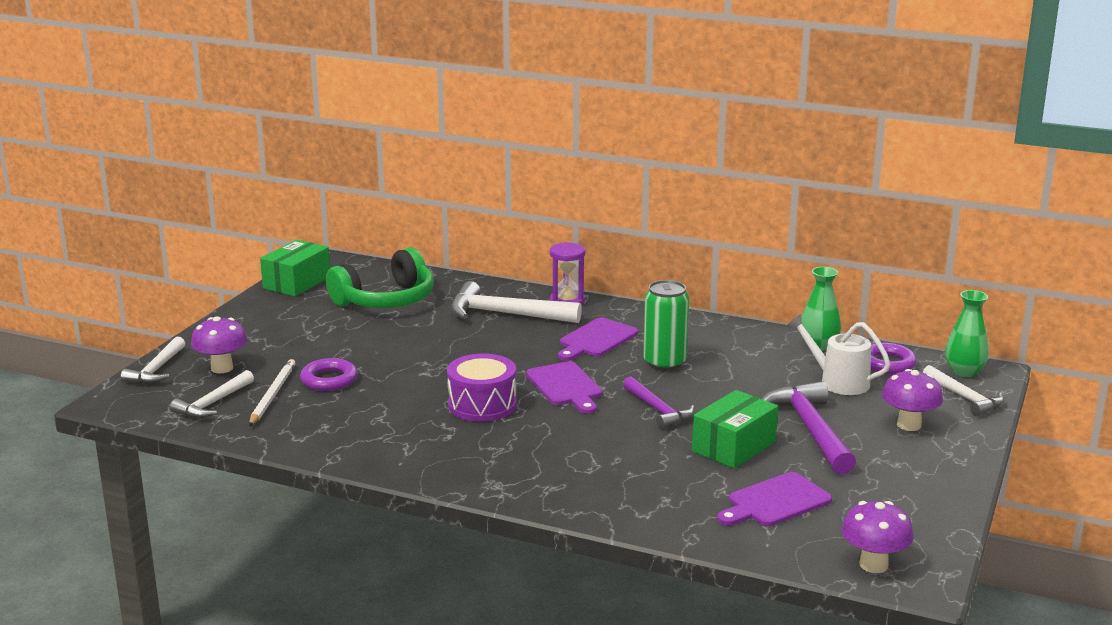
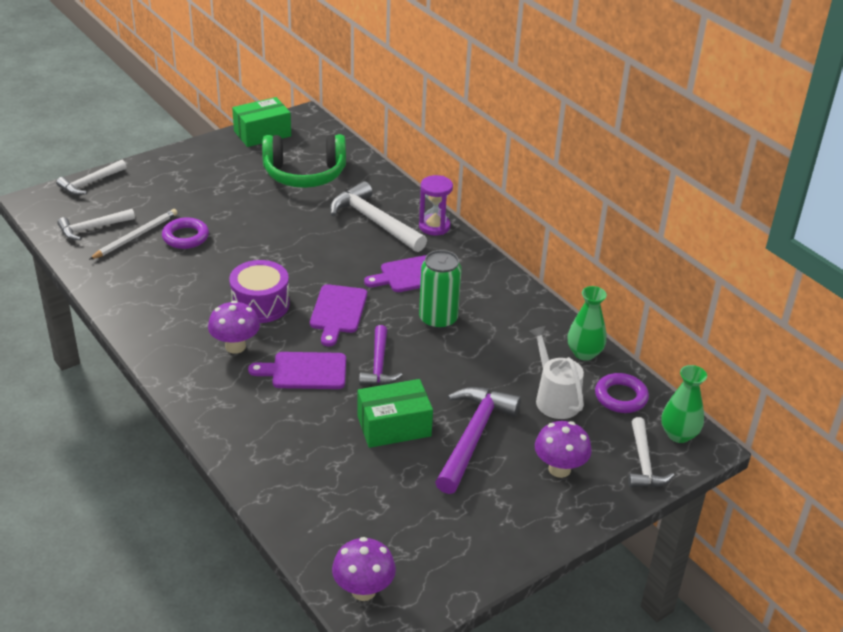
camera: 30 degrees right, 15 degrees up
(222, 368) = (130, 198): purple mushroom -> purple mushroom (235, 346)
(775, 502) = (362, 494): purple cutting board -> purple cutting board (304, 371)

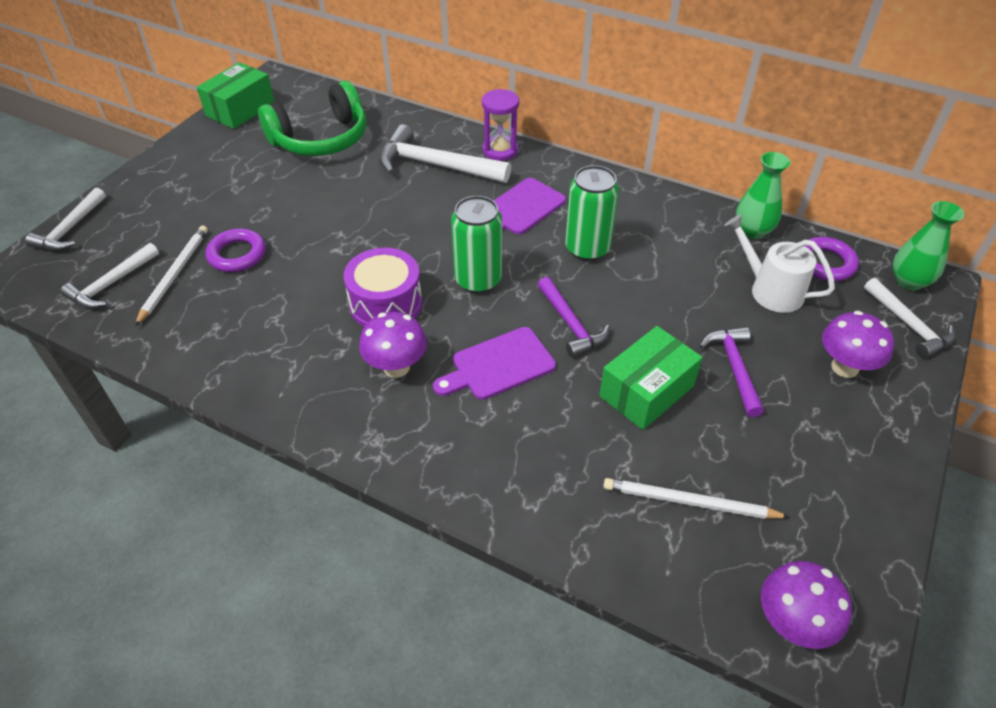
camera: 25 degrees left, 10 degrees up
(338, 312) = (478, 280): purple cutting board -> green can
(360, 500) = (689, 502): none -> white pencil
(473, 437) = (734, 368): purple hammer -> purple hammer, size x0.62

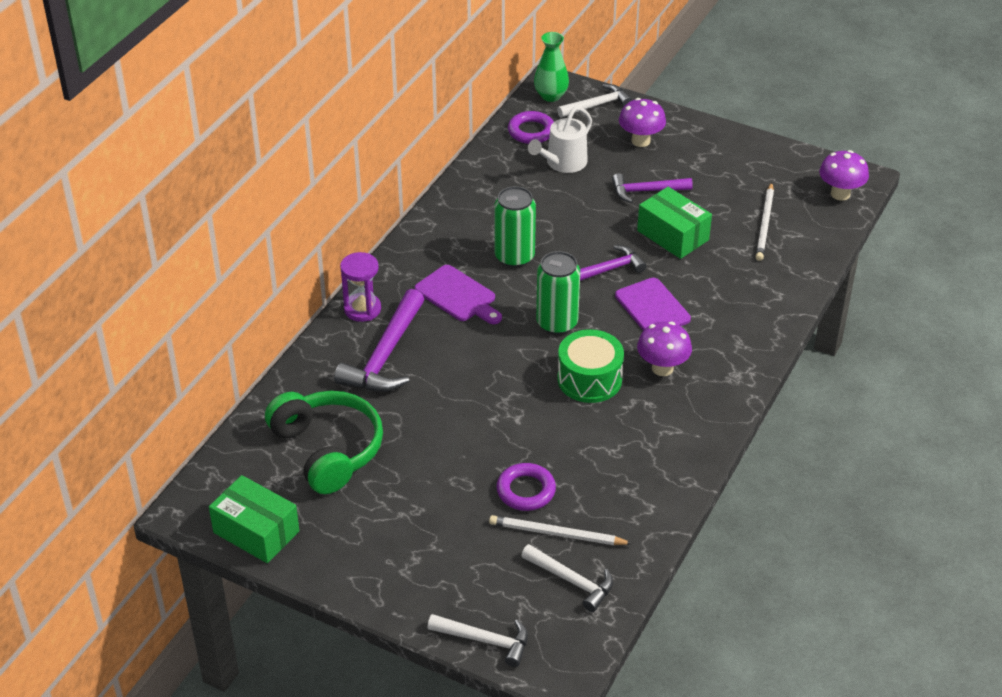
camera: 90 degrees left, 5 degrees down
(386, 304) = (589, 379): purple drum -> green drum
(435, 165) = (385, 355): white hammer -> purple hammer
(753, 231) = (491, 162): green vase -> none

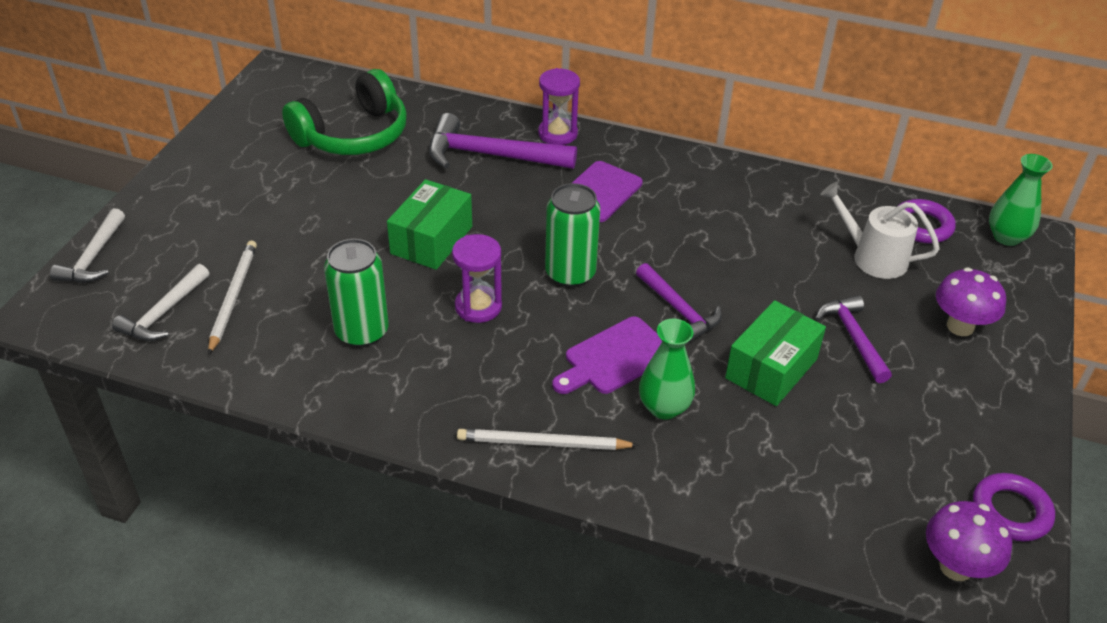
camera: 80 degrees right, 0 degrees up
(256, 532) = (249, 108): green box -> green box (431, 240)
(514, 257) = (677, 231): green can -> green can (362, 331)
(526, 491) = (297, 269): purple ring -> purple ring (1010, 511)
(589, 379) = (478, 307): green drum -> purple hourglass
(597, 105) = (1014, 280): white hammer -> none
(662, 368) = (508, 370): purple mushroom -> none
(706, 293) = (664, 407): none -> green vase
(765, 224) = (837, 469): white pencil -> white pencil (543, 443)

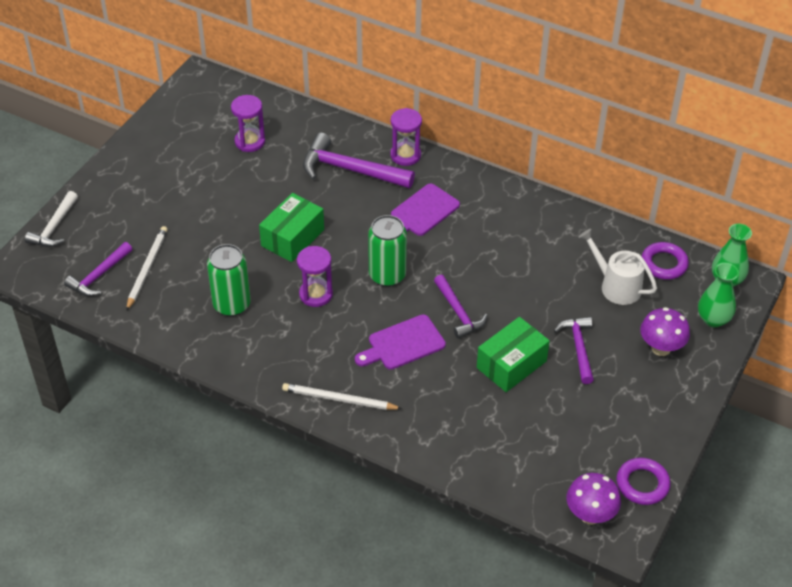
camera: 10 degrees right, 5 degrees up
(164, 313) = (99, 276): white hammer -> purple hammer
(353, 135) = (250, 142): green headphones -> purple hourglass
(664, 407) = (427, 384): green vase -> green vase (713, 319)

